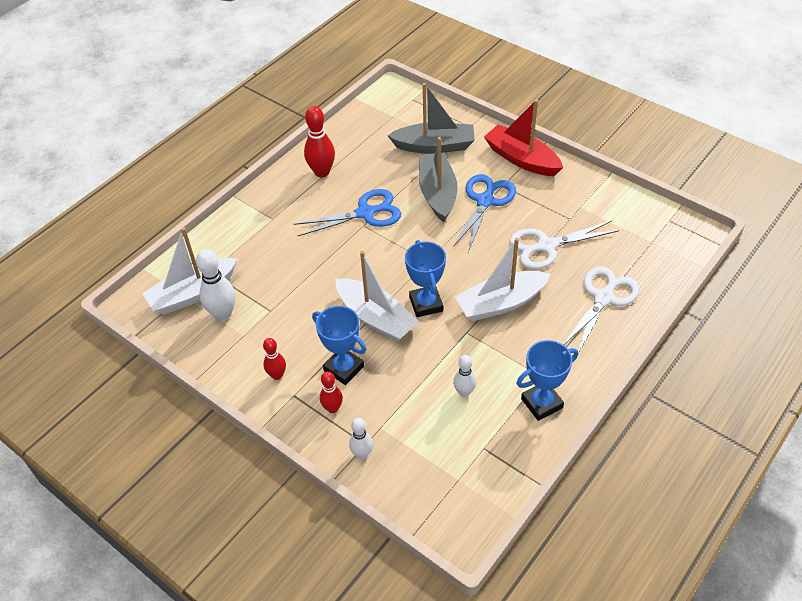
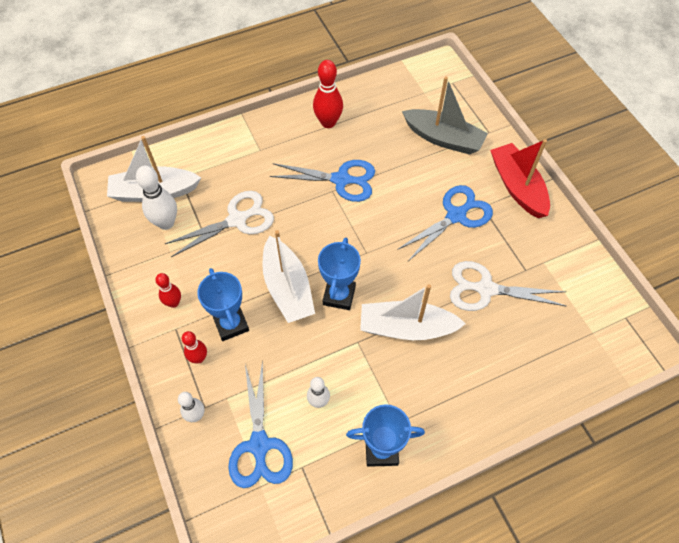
camera: 25 degrees right, 10 degrees up
(436, 449) = (259, 445): none -> blue scissors
(437, 193) = (417, 188): grey boat -> none
(603, 298) = (507, 370): white scissors -> white scissors (237, 220)

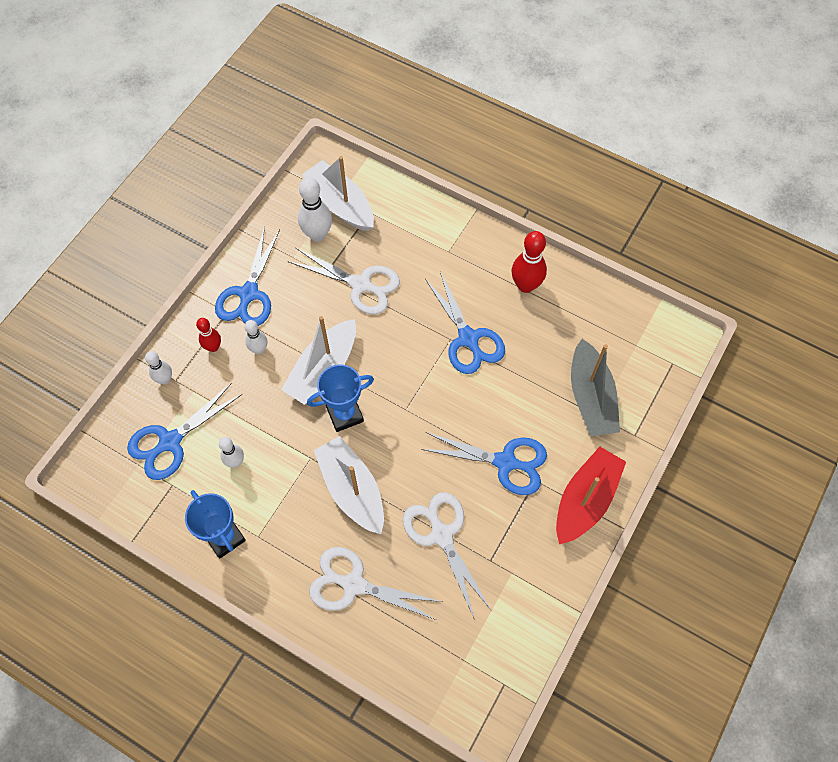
camera: 55 degrees right, 5 degrees up
(173, 303) = (248, 294): red bowling pin -> blue scissors
(231, 324) = (259, 349): blue trophy -> white bowling pin
(487, 373) = (353, 584): none -> white scissors

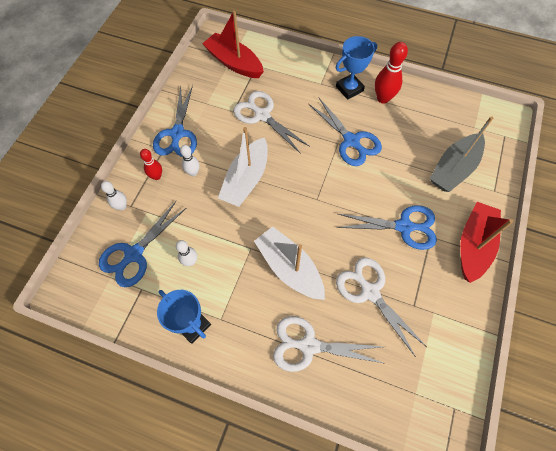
camera: 10 degrees left, 0 degrees up
(317, 234) = (221, 85): white bowling pin -> none
(340, 204) = (234, 63): white boat -> red boat
(345, 414) = (270, 210): blue trophy -> blue trophy (349, 89)
(361, 285) = (262, 115): white scissors -> white scissors turned 150 degrees counterclockwise
(591, 397) = (453, 168): grey boat -> grey boat turned 60 degrees clockwise

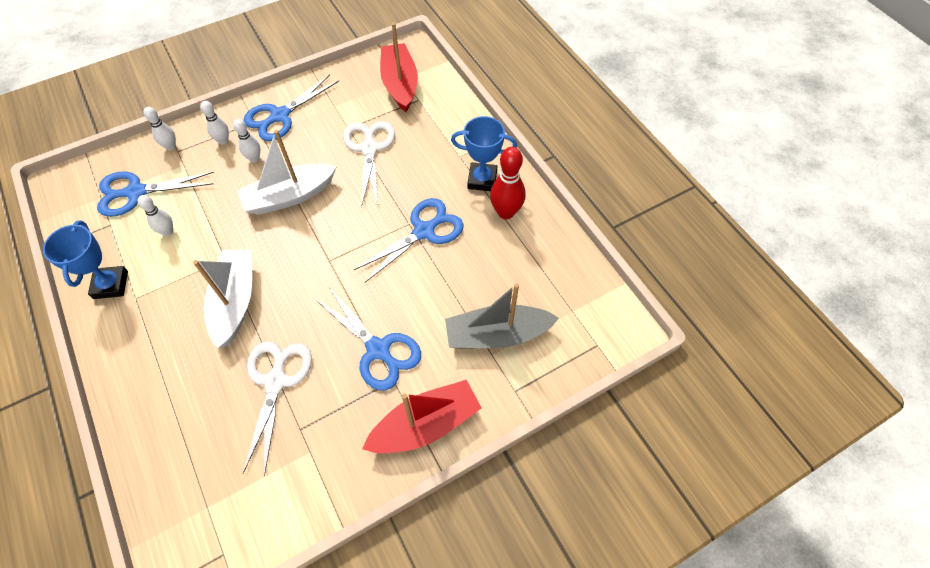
camera: 40 degrees right, 5 degrees down
(156, 176) = (223, 141): red bowling pin -> white bowling pin
(308, 345) = (172, 381): white scissors -> none
(351, 141) = (424, 231): blue scissors -> blue scissors turned 135 degrees counterclockwise

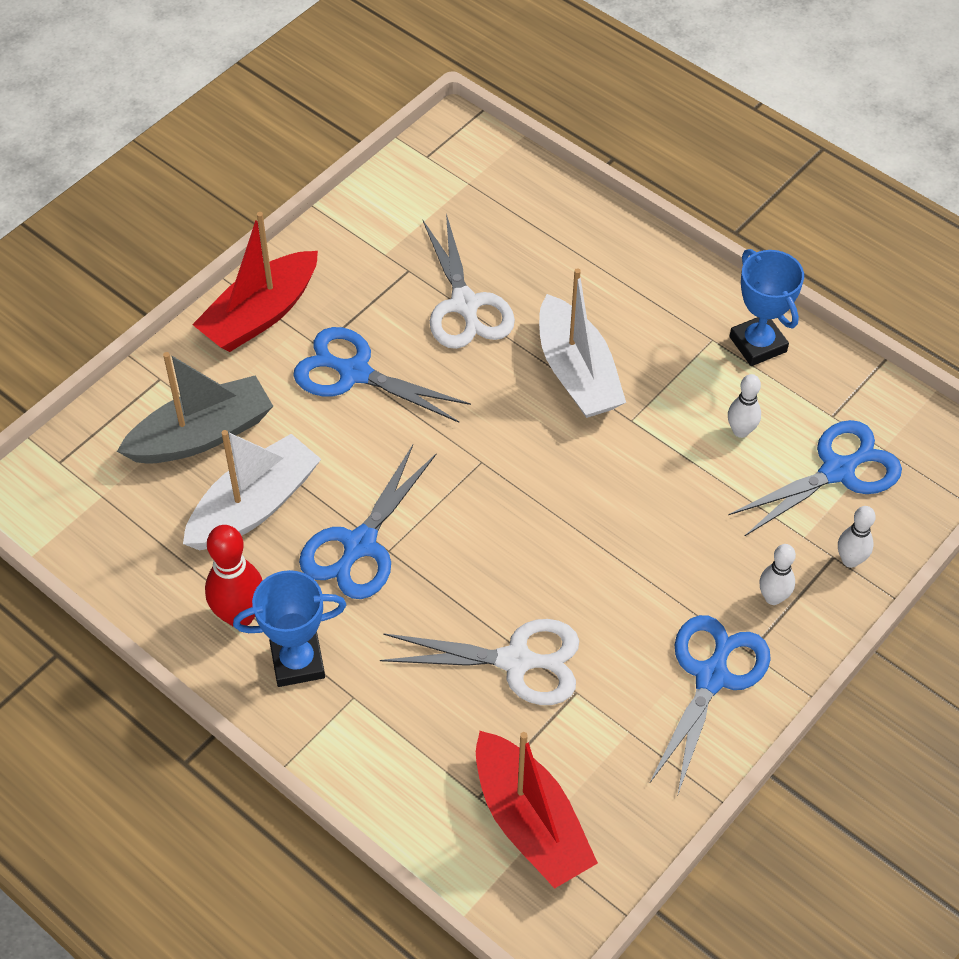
camera: 160 degrees right, 5 degrees down
(254, 158) = (698, 582): white bowling pin -> none
(289, 196) = (598, 537): white boat -> white boat (254, 506)
(369, 148) = (516, 661): white scissors -> white scissors turned 60 degrees counterclockwise

